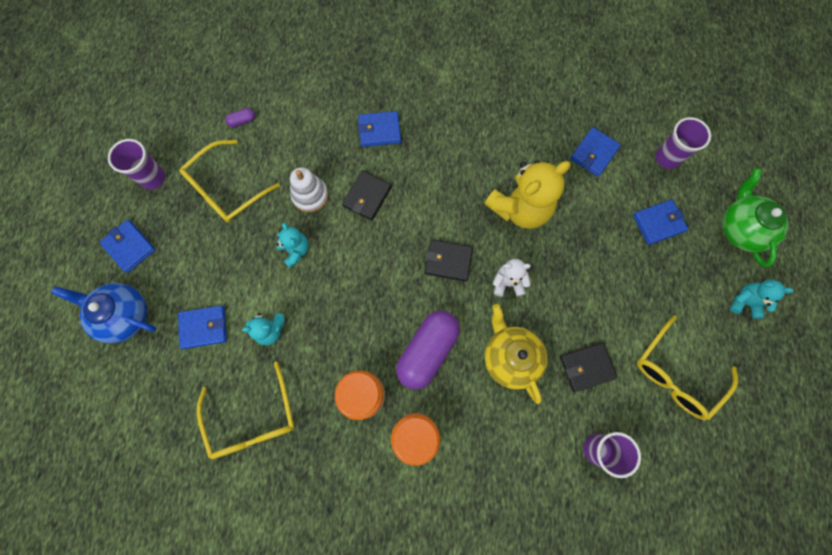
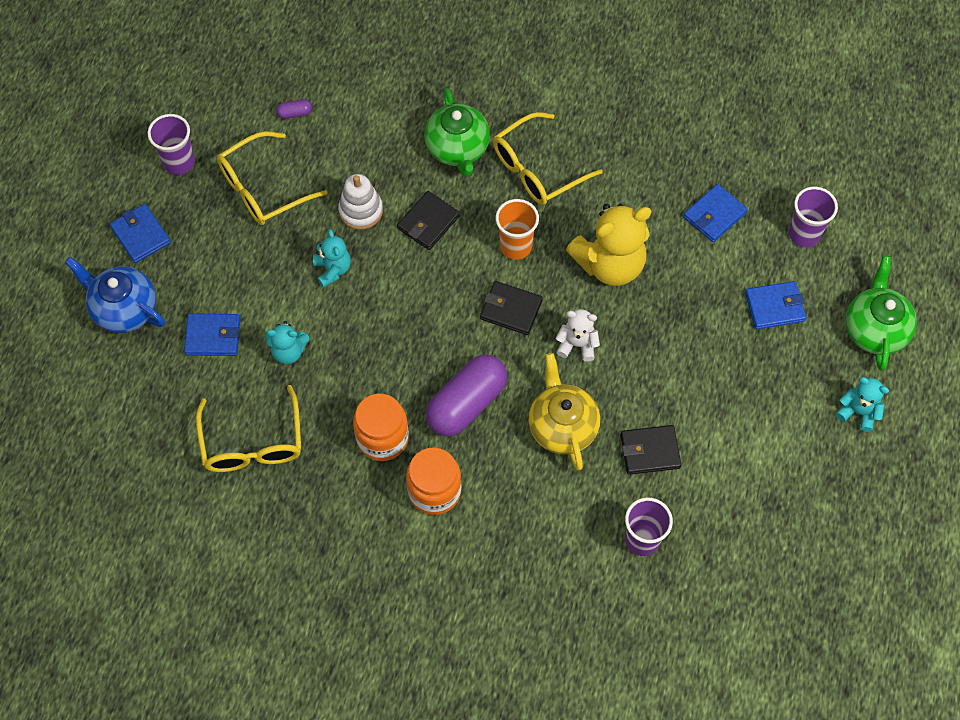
camera: 10 degrees right, 10 degrees down
(379, 130) = (457, 149): blue wallet -> green teapot
(441, 206) = (515, 246): none -> orange cup
(676, 373) = (755, 476): yellow glasses -> yellow glasses (538, 168)

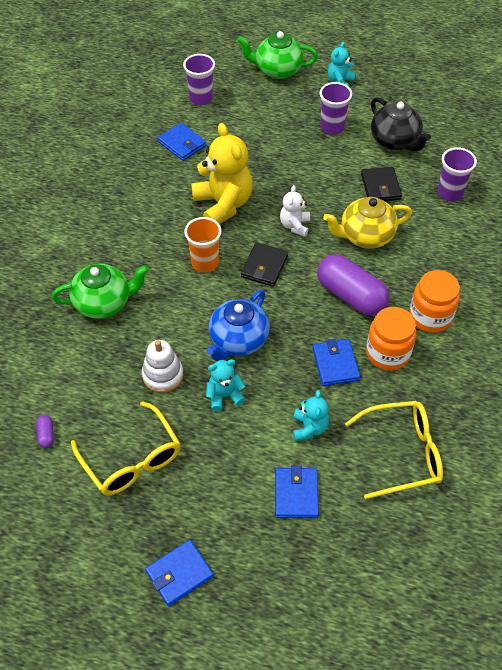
camera: 90 degrees left, 10 degrees down
(124, 309) = (267, 583): blue teapot -> blue teapot (238, 340)
(179, 162) = (93, 542): purple cup -> purple cup (332, 127)
(428, 222) = (178, 323): black wallet -> none
(538, 168) = (130, 247): yellow glasses -> none
(739, 477) = (395, 141): none -> black teapot
(774, 307) = (260, 116): blue wallet -> blue wallet (335, 364)

